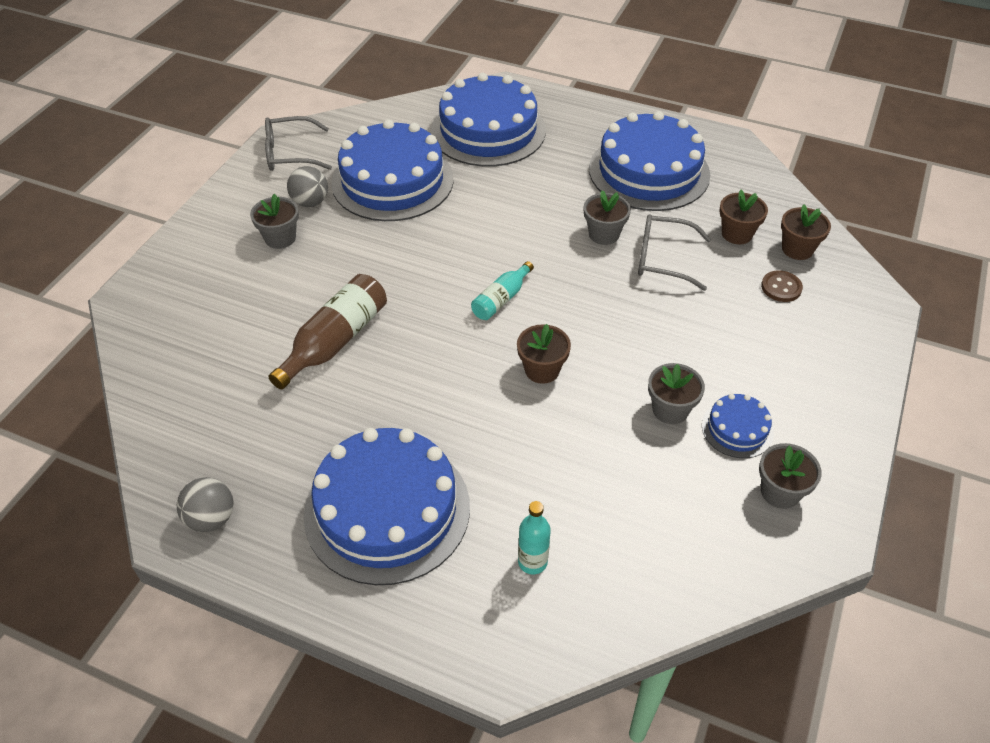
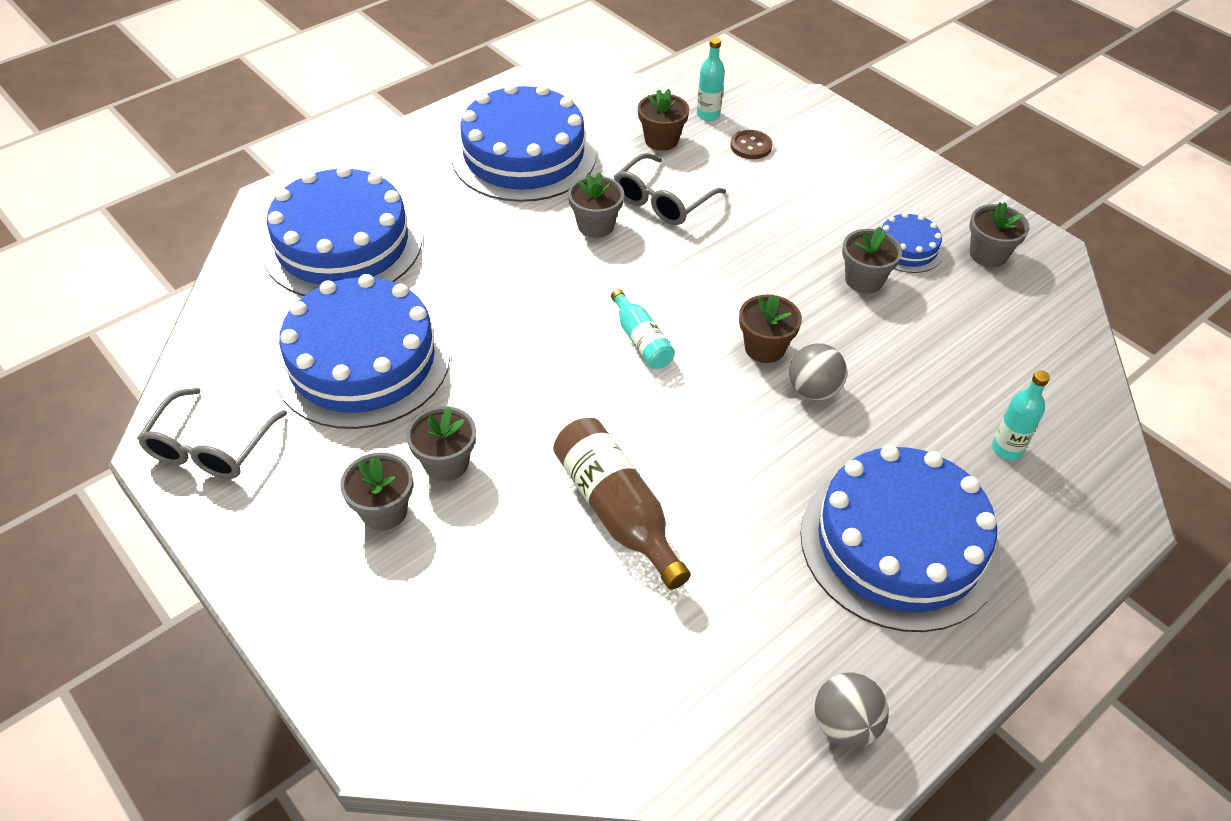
camera: 65 degrees left, 0 degrees up
(310, 202) = (336, 457): grey ball -> grey ball (813, 390)
(331, 249) = (446, 463): none -> grey flower pot
(797, 249) = (708, 115): brown flower pot -> turquoise bottle

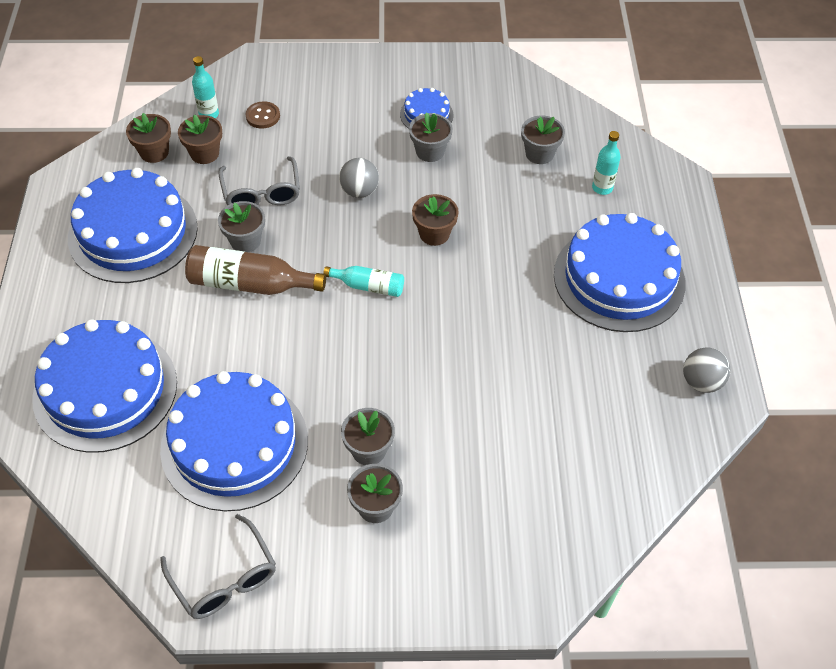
camera: 50 degrees left, 5 degrees up
(617, 511) = (485, 387): brown bottle -> brown bottle (250, 284)
(624, 112) = (154, 152): none -> brown flower pot
(813, 390) = (486, 236): grey ball -> grey ball (359, 191)
(988, 254) = (468, 86): grey flower pot -> grey flower pot (539, 154)

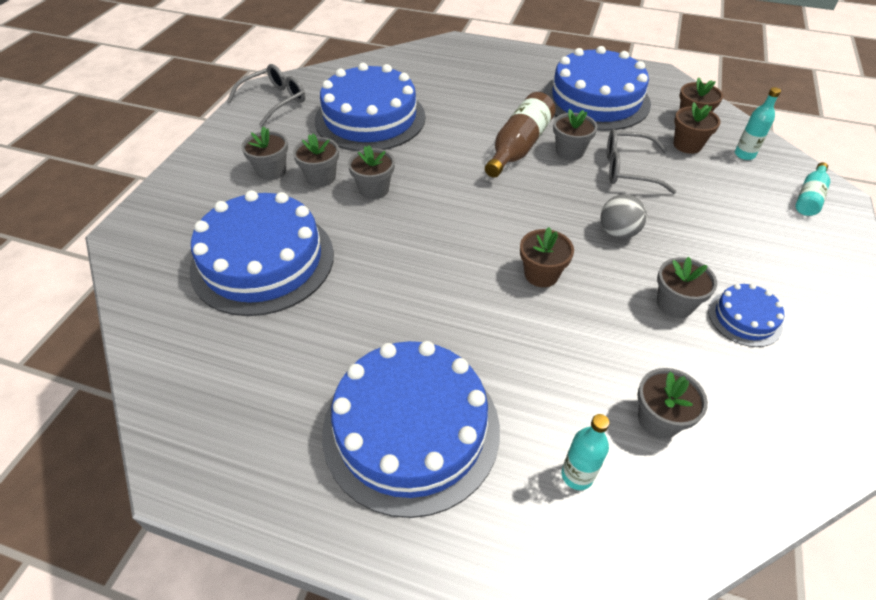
camera: 110 degrees right, 5 degrees down
(105, 390) = (448, 75): blue cake -> blue cake (263, 261)
(224, 578) = (274, 101): grey glasses -> grey glasses turned 150 degrees clockwise
(263, 116) = (741, 187): brown button -> none
(368, 286) = (488, 212): turquoise bottle -> turquoise bottle (809, 197)
(370, 392) = (374, 189): none -> grey flower pot
(701, 382) = (220, 454): grey ball -> none

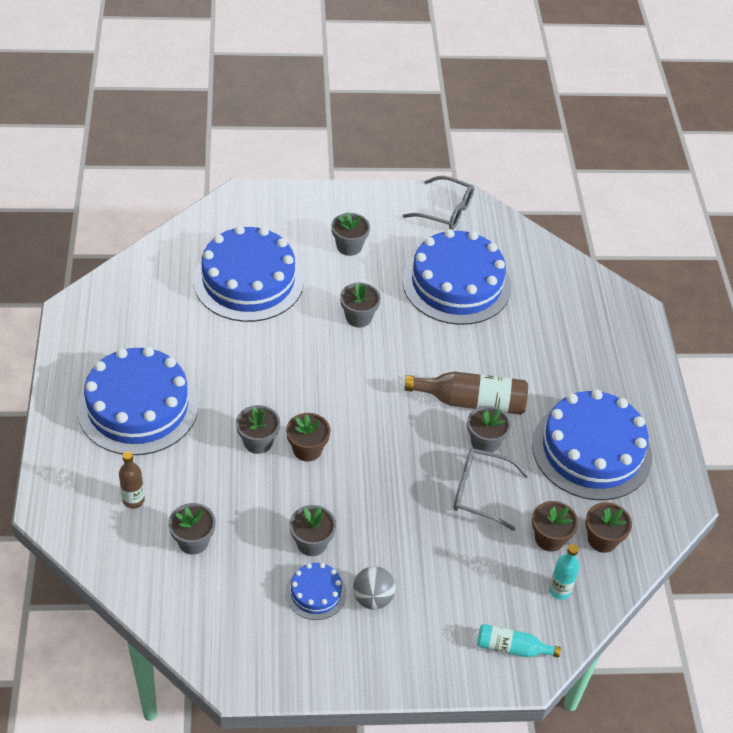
camera: 65 degrees right, 0 degrees up
(321, 177) = (356, 279): grey flower pot -> grey flower pot (258, 442)
(577, 475) = (133, 500): turquoise bottle -> brown bottle
(618, 232) = (383, 495): grey ball -> grey ball (372, 598)
(628, 169) = (480, 492): grey glasses -> grey glasses turned 60 degrees counterclockwise

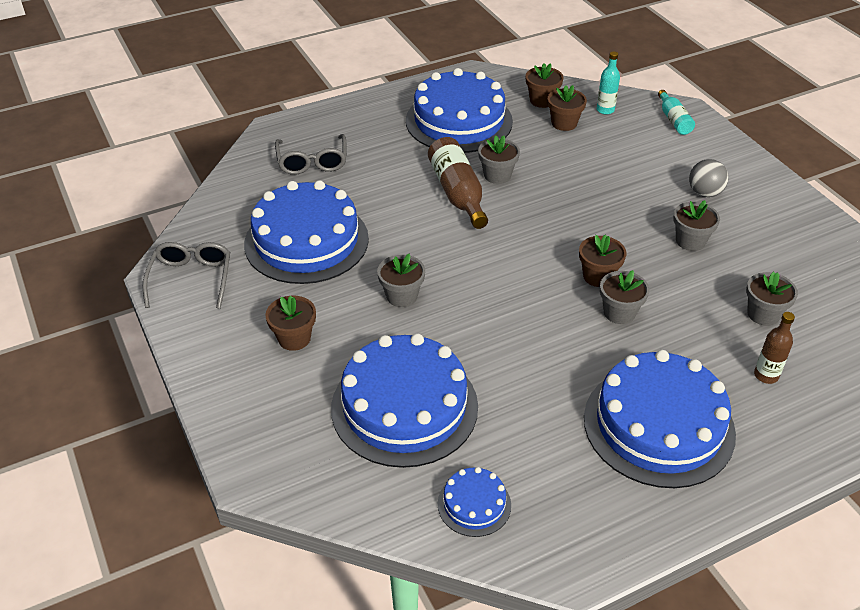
camera: 110 degrees left, 5 degrees down
(316, 593) = (732, 224): blue cake -> blue cake (474, 504)
(349, 246) = (294, 338): grey flower pot -> brown flower pot
(480, 492) = (552, 165): grey glasses -> grey glasses (312, 162)

